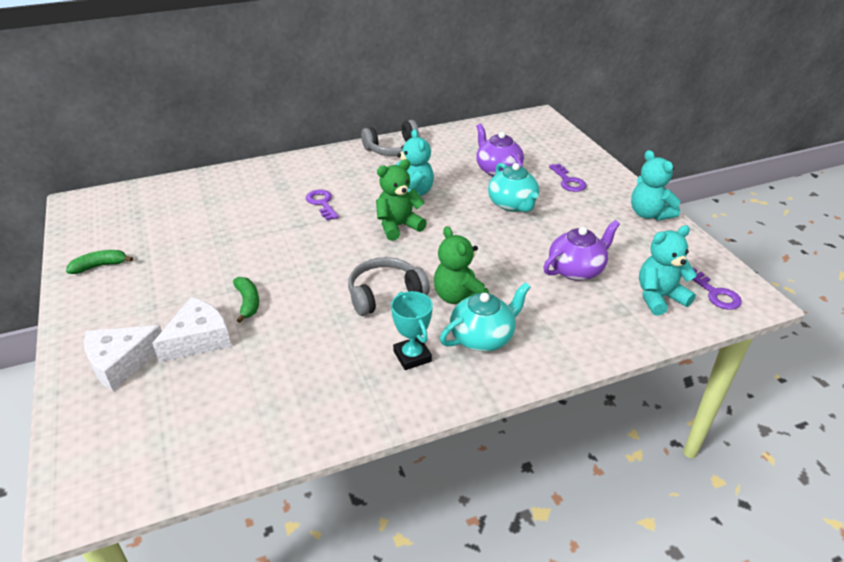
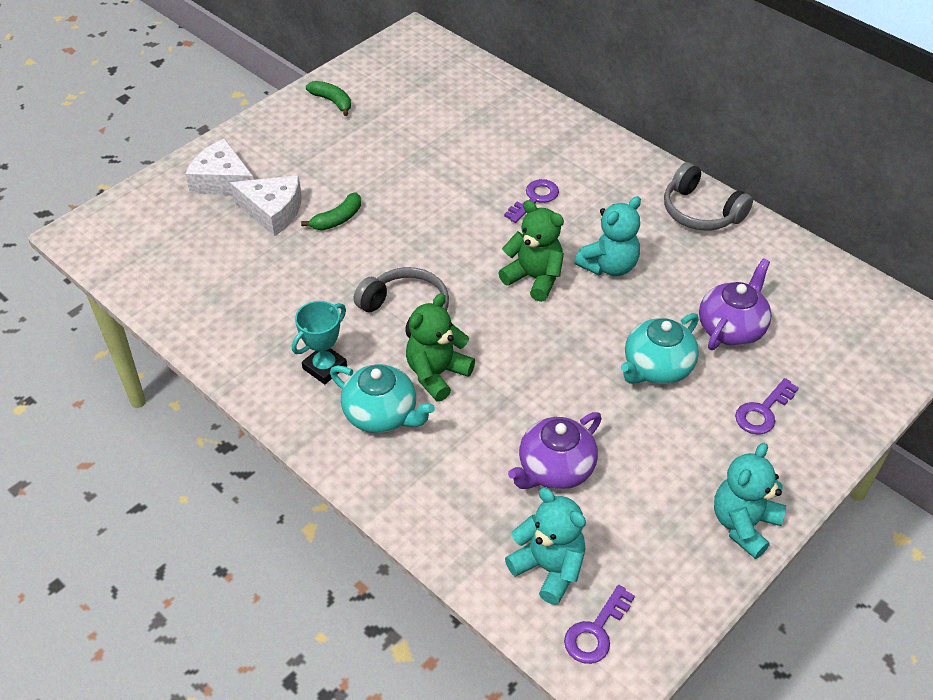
camera: 65 degrees right, 10 degrees up
(576, 270) = (555, 469): purple teapot -> purple teapot turned 105 degrees clockwise

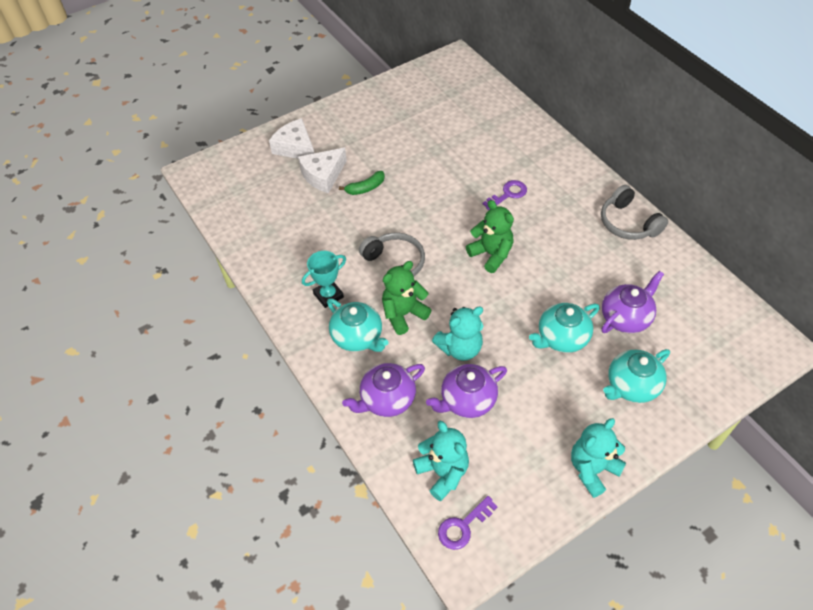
camera: 15 degrees right, 5 degrees up
(272, 211) = (323, 175): white cheese -> white cheese turned 105 degrees clockwise
(332, 101) = (385, 100): green banana -> none
(445, 488) = (386, 399): none -> purple teapot
(609, 266) = (548, 254): turquoise teddy bear -> turquoise teddy bear (460, 348)
(763, 411) = (631, 386): purple key -> turquoise teapot

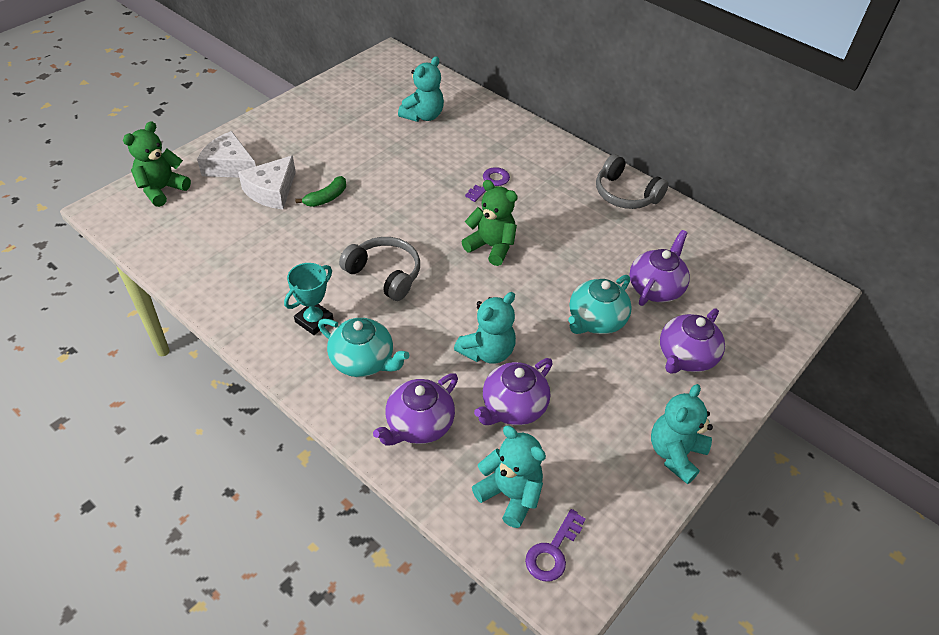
camera: 20 degrees left, 5 degrees down
(403, 314) = (410, 326): green teddy bear -> green teddy bear (162, 189)
(467, 121) = (423, 116): none -> turquoise teddy bear
(631, 386) = (685, 357): turquoise teapot -> purple teapot

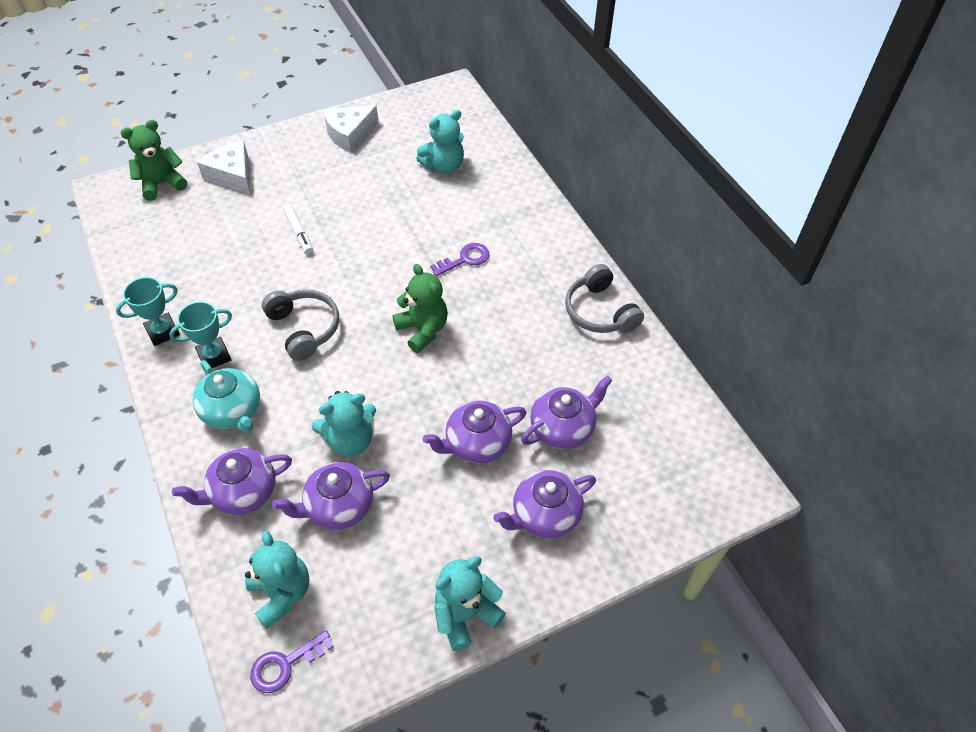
camera: 25 degrees right, 5 degrees up
(248, 314) = (162, 332): none -> turquoise trophy
(271, 191) = (254, 211): white cheese -> white cheese (349, 134)
(326, 198) = (298, 232): green banana -> white marker
(595, 320) = (477, 443): turquoise teapot -> purple teapot

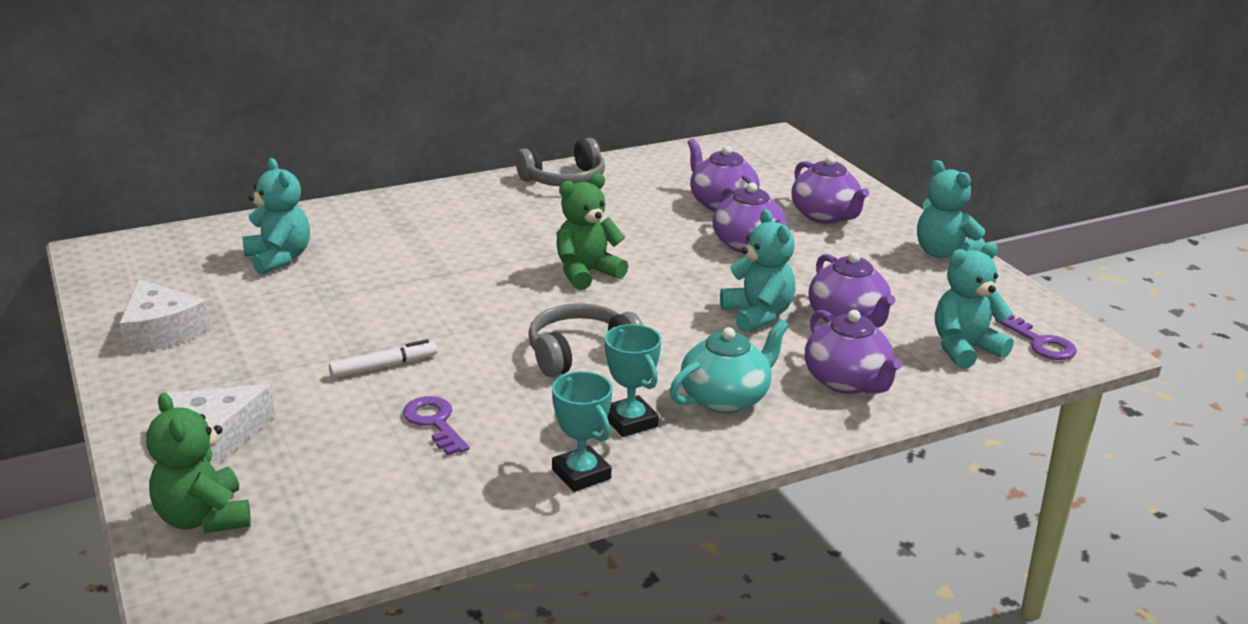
camera: 90 degrees left, 25 degrees down
(465, 259) = (469, 247): purple key -> purple key (435, 423)

